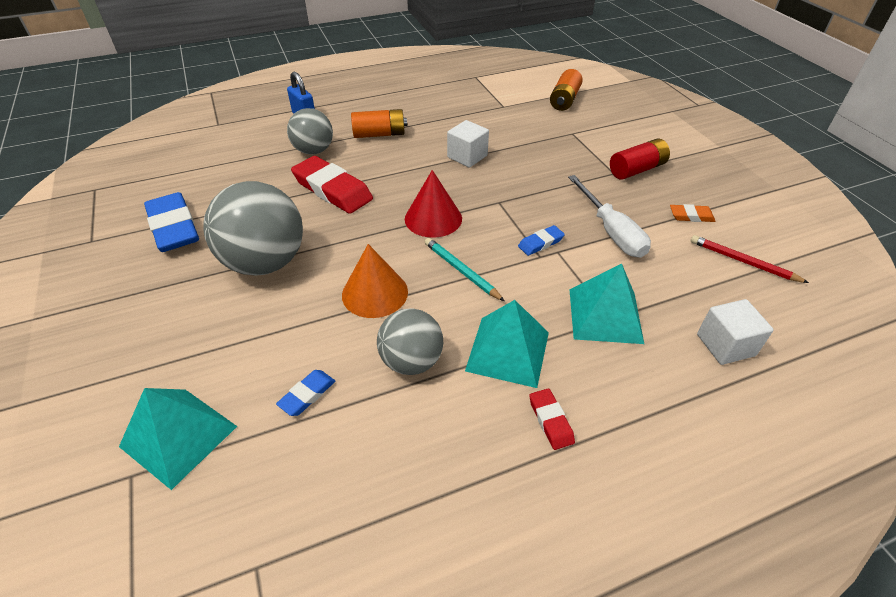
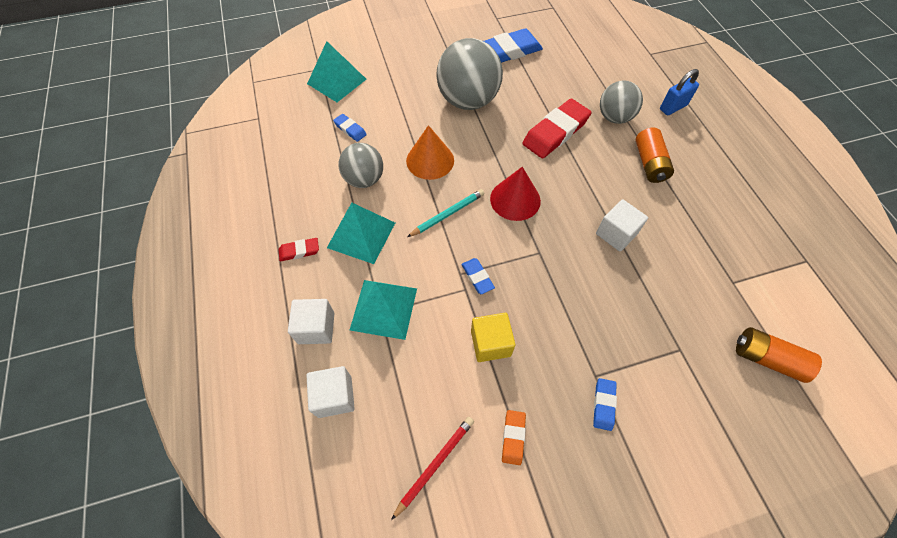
camera: 95 degrees right, 15 degrees up
(611, 231) = (490, 343): white screwdriver -> yellow cube
(636, 170) = (603, 405): red battery -> blue eraser
(655, 377) = (316, 328): none -> white cube

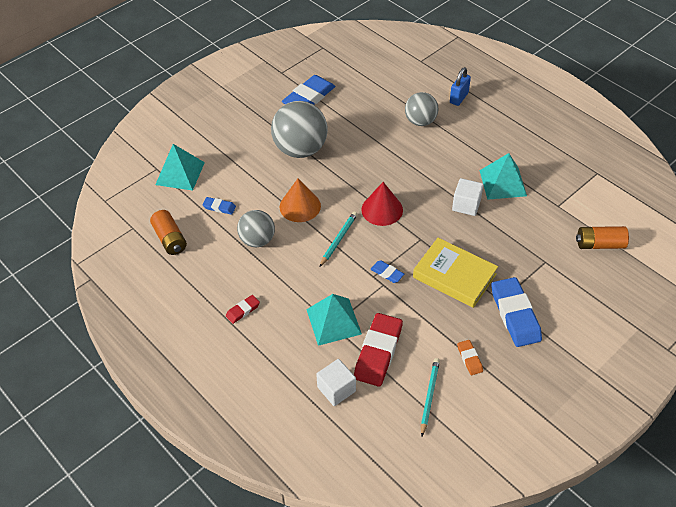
camera: 25 degrees left, 10 degrees down
(316, 328) = (293, 354): white cube -> none
(361, 235) = (283, 280): turquoise pyramid -> turquoise pyramid (503, 183)
(435, 464) = (429, 396): red pencil -> turquoise pencil
(490, 343) = (422, 311): yellow cube -> none
(554, 316) = (454, 276): none -> yellow book
(555, 132) = (383, 149): red eraser -> red eraser (378, 352)
(603, 405) = (515, 315): blue eraser -> blue eraser, size x2.08
(649, 163) = (463, 146): orange battery -> orange battery (170, 239)

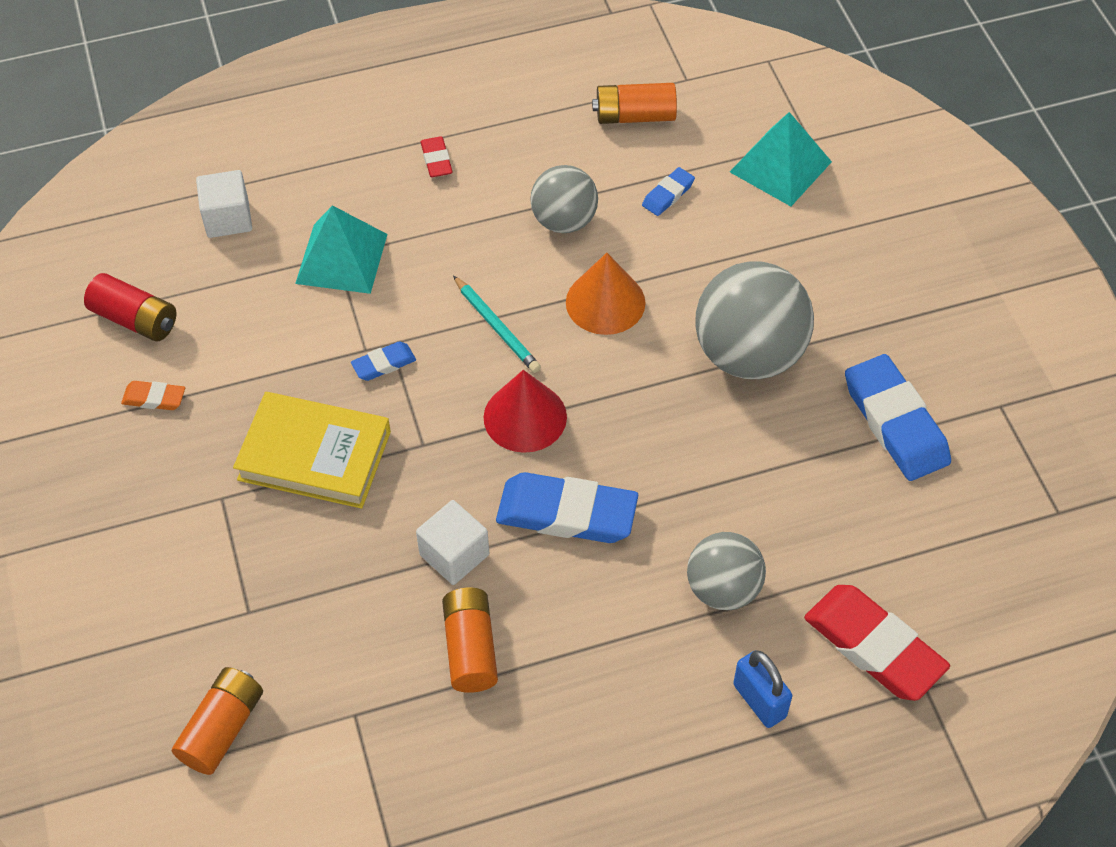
camera: 115 degrees right, 5 degrees up
(378, 352) = (250, 290): red eraser -> red eraser (874, 646)
(429, 396) = (135, 319): turquoise pencil -> red battery
(454, 276) = (314, 455): yellow book -> yellow book turned 45 degrees clockwise
(503, 183) = (470, 648): turquoise pyramid -> orange battery
(515, 315) = (181, 502): blue eraser -> blue eraser (567, 513)

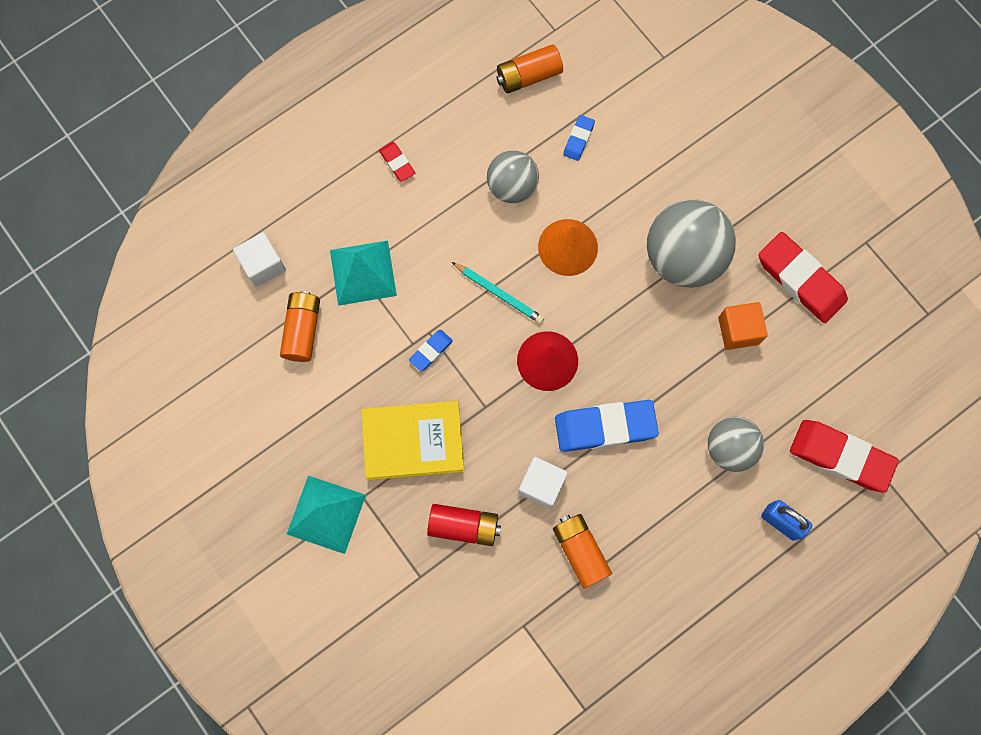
camera: 20 degrees left, 20 degrees up
(135, 319) = (234, 374): red battery -> red battery (463, 526)
(154, 398) = (278, 435): orange eraser -> none
(222, 729) = (440, 667): orange battery -> orange battery (302, 330)
(780, 166) = (651, 88): turquoise pyramid -> turquoise pyramid (326, 514)
(789, 456) = (738, 330): none -> orange cube
(895, 423) = (800, 280): blue eraser -> red eraser

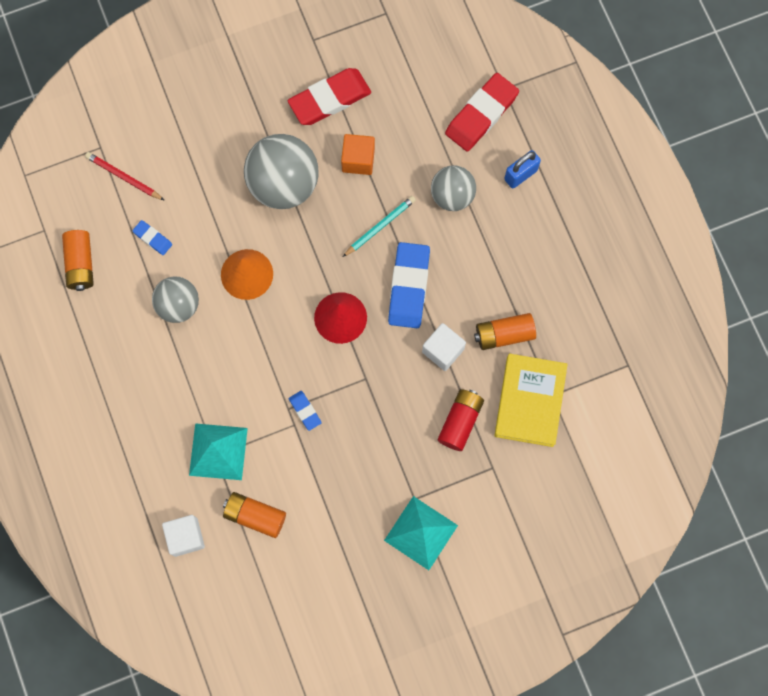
camera: 75 degrees left, 0 degrees up
(397, 163) = (126, 397): red eraser -> none
(413, 441) = (378, 445): yellow book -> yellow book (529, 401)
(499, 294) = (271, 341): turquoise pencil -> turquoise pencil (380, 226)
(638, 90) = (123, 177): none -> red pencil

